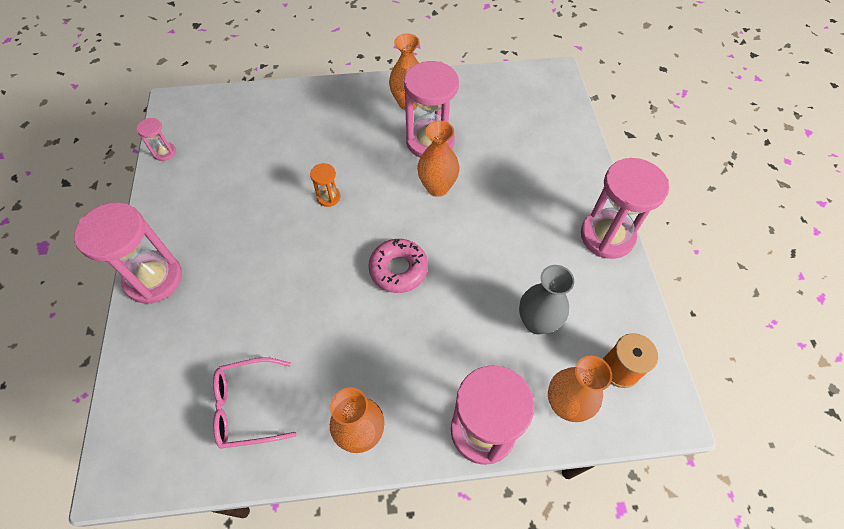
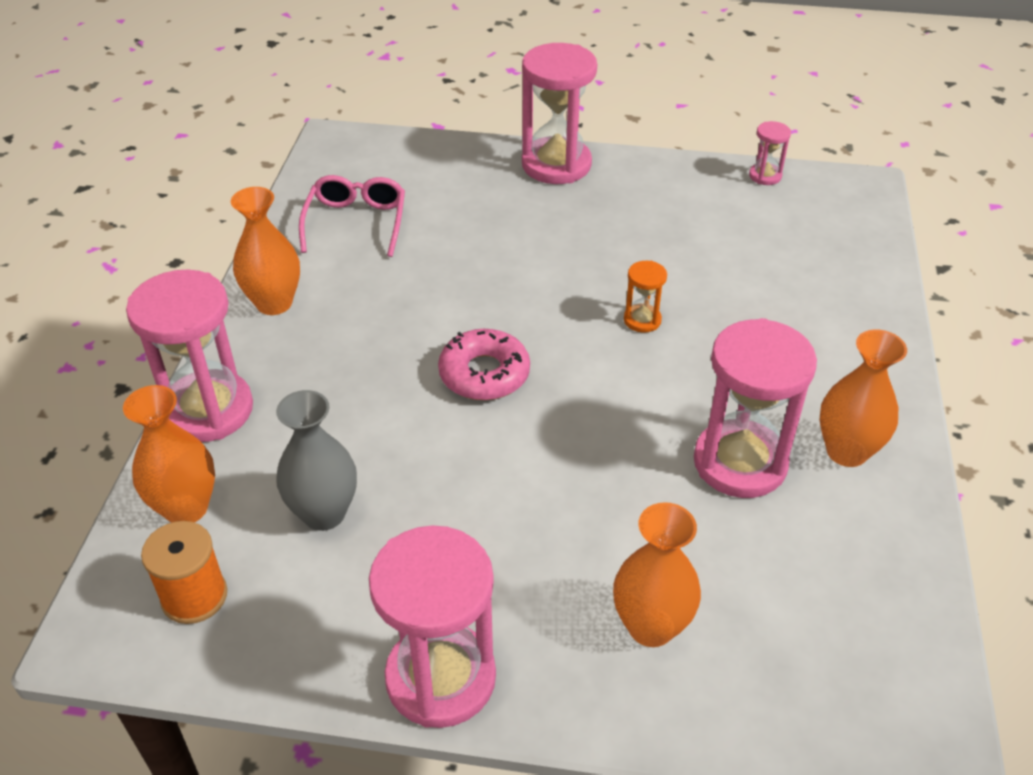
camera: 105 degrees right, 15 degrees down
(437, 187) = (629, 450): orange vase -> orange vase (651, 626)

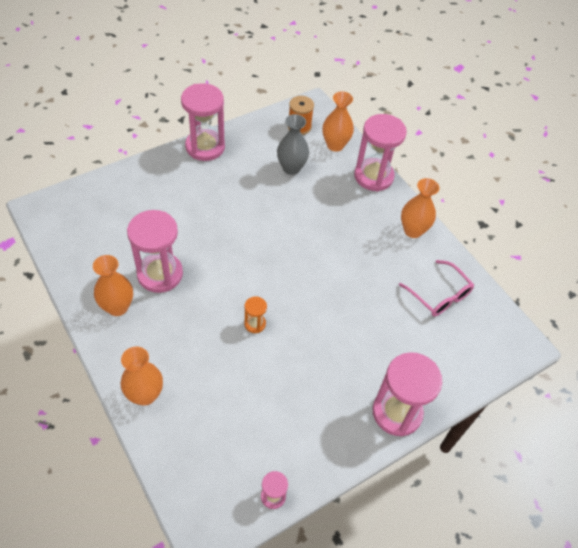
camera: 135 degrees right, 10 degrees up
(484, 374) = (295, 251): pink donut -> none
(651, 626) = (152, 195): orange vase -> orange vase (145, 395)

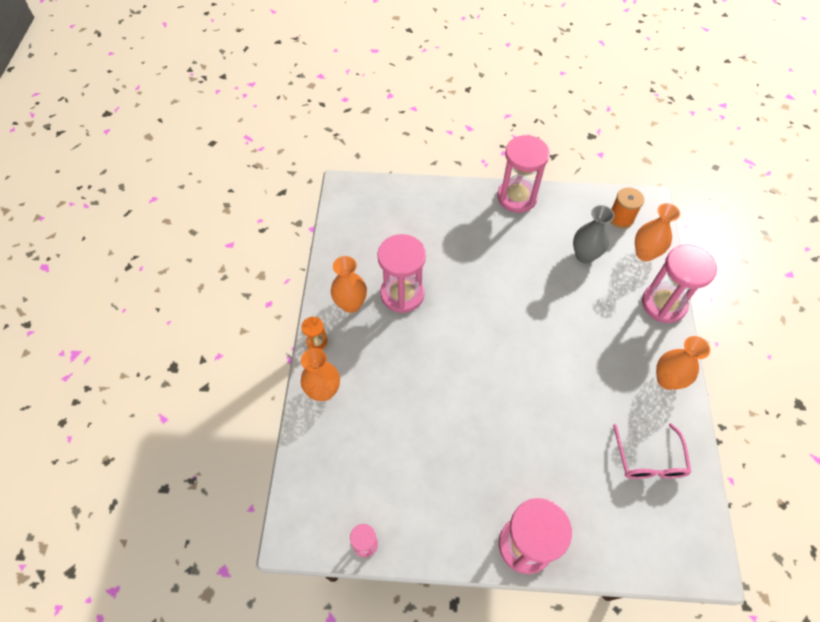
camera: 40 degrees right, 5 degrees up
(255, 324) = (452, 383): orange hourglass -> orange hourglass (317, 342)

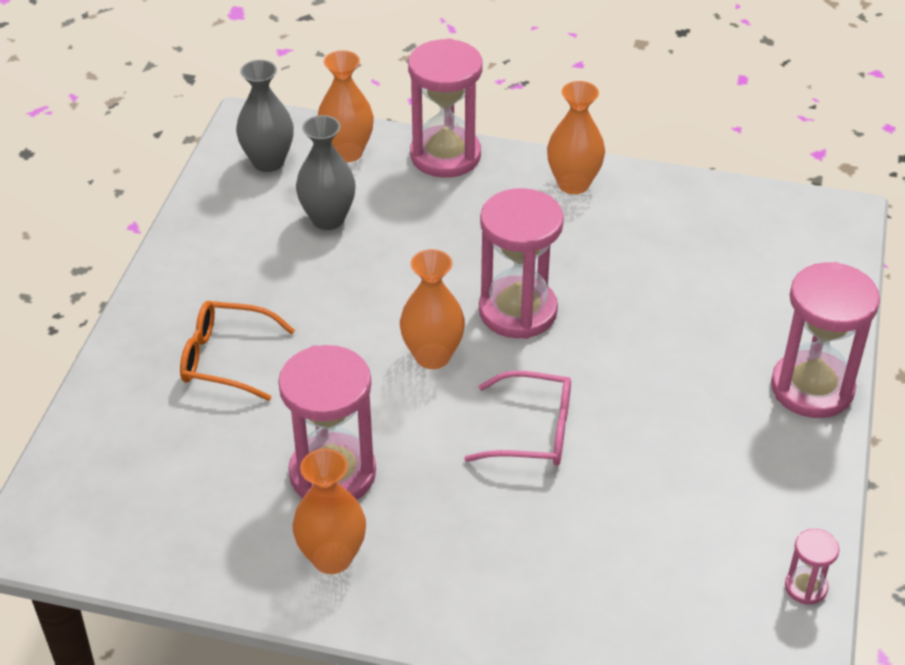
camera: 80 degrees left, 15 degrees down
(317, 342) = (405, 623): orange hourglass -> none
(323, 391) = (515, 621): orange vase -> orange vase (432, 356)
(467, 233) = (225, 359): none -> orange glasses
(517, 197) = (170, 276): pink hourglass -> pink hourglass (517, 311)
(620, 218) = (268, 162): orange spool -> grey vase
(649, 460) = (694, 232): pink glasses -> pink glasses (533, 431)

